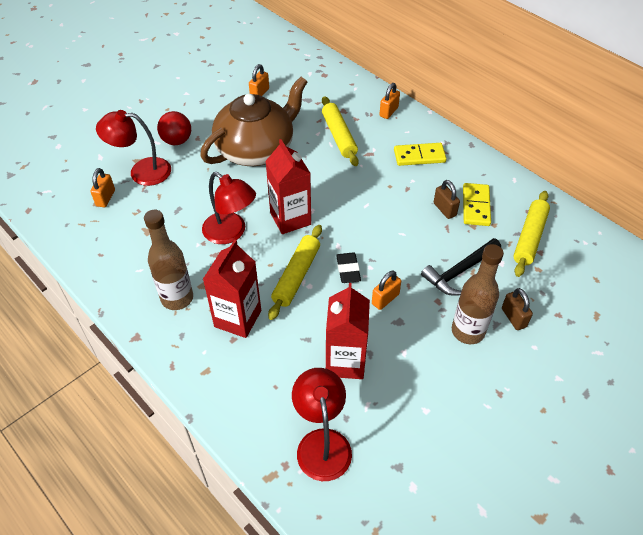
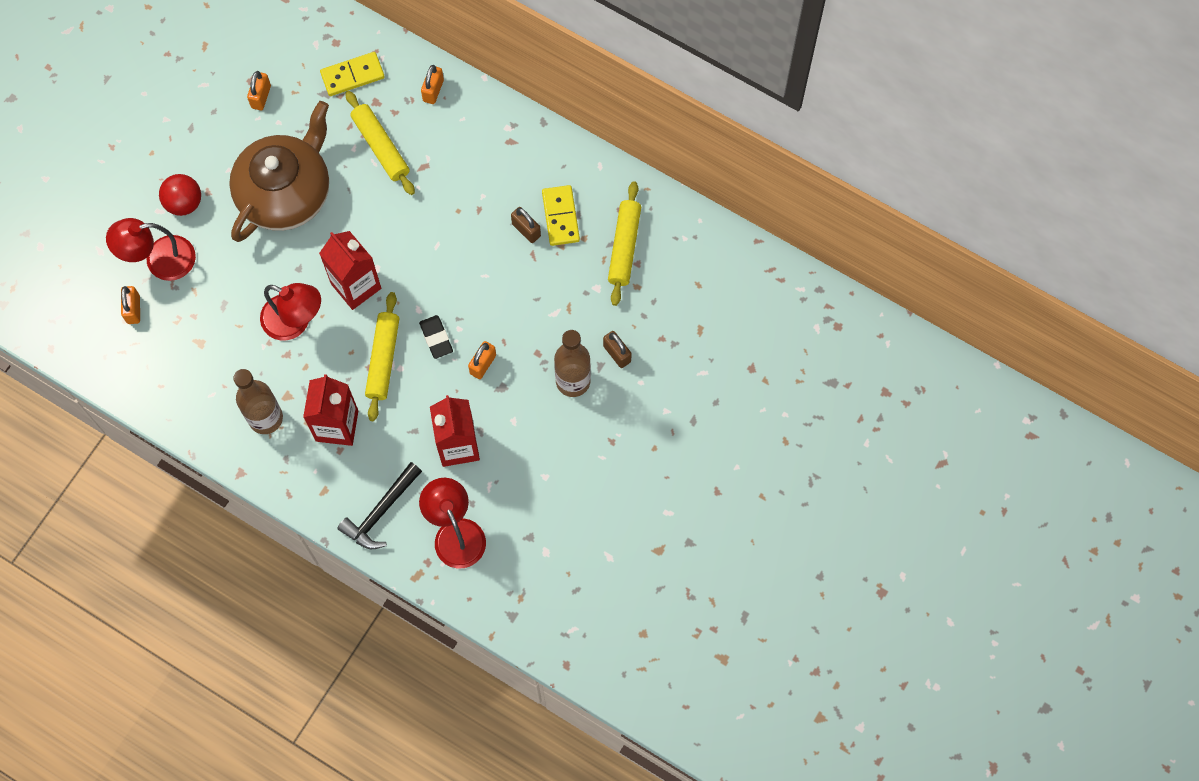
camera: 15 degrees left, 20 degrees up
(419, 156) = (484, 156): yellow domino -> yellow domino (352, 75)
(459, 271) = (555, 310): black hammer -> black hammer (381, 511)

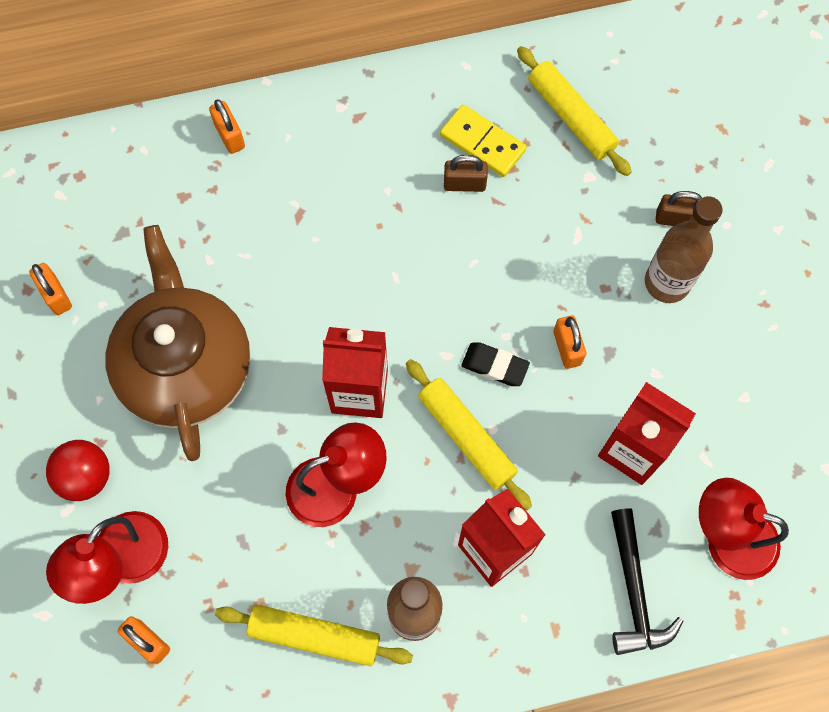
camera: 45 degrees left, 0 degrees up
(352, 75) = (131, 192): yellow domino -> none
(380, 147) = (235, 234): yellow rolling pin -> yellow rolling pin (314, 636)

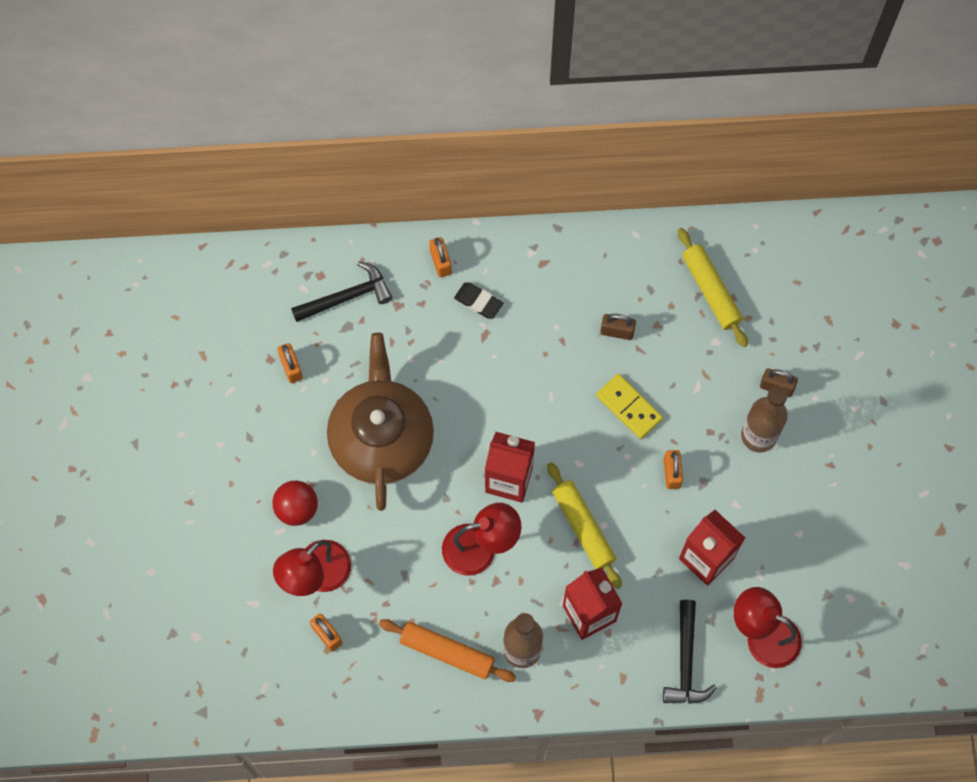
camera: 10 degrees right, 0 degrees up
(116, 196) = (347, 297): none -> black hammer
(314, 636) = (447, 652): yellow rolling pin -> orange rolling pin
(482, 143) = (637, 300): yellow domino -> yellow domino (629, 407)
(495, 366) = (614, 478): black eraser -> black eraser (478, 302)

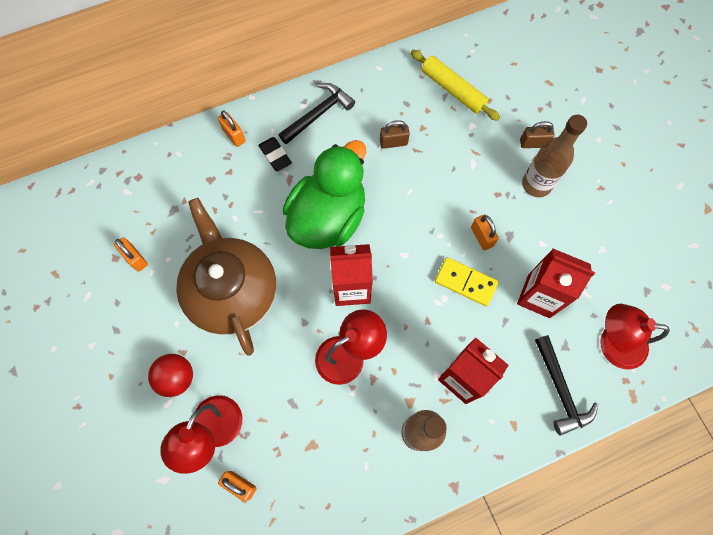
camera: 20 degrees left, 0 degrees up
(347, 297) = (165, 186): black hammer -> black hammer (318, 114)
(447, 652) = (354, 460): orange rolling pin -> none
(478, 302) = (275, 156): black eraser -> black eraser turned 45 degrees clockwise
(512, 393) = (328, 217): none -> green duck
(583, 527) = (428, 306): yellow rolling pin -> none
(629, 407) = (426, 197): yellow domino -> yellow domino (465, 282)

